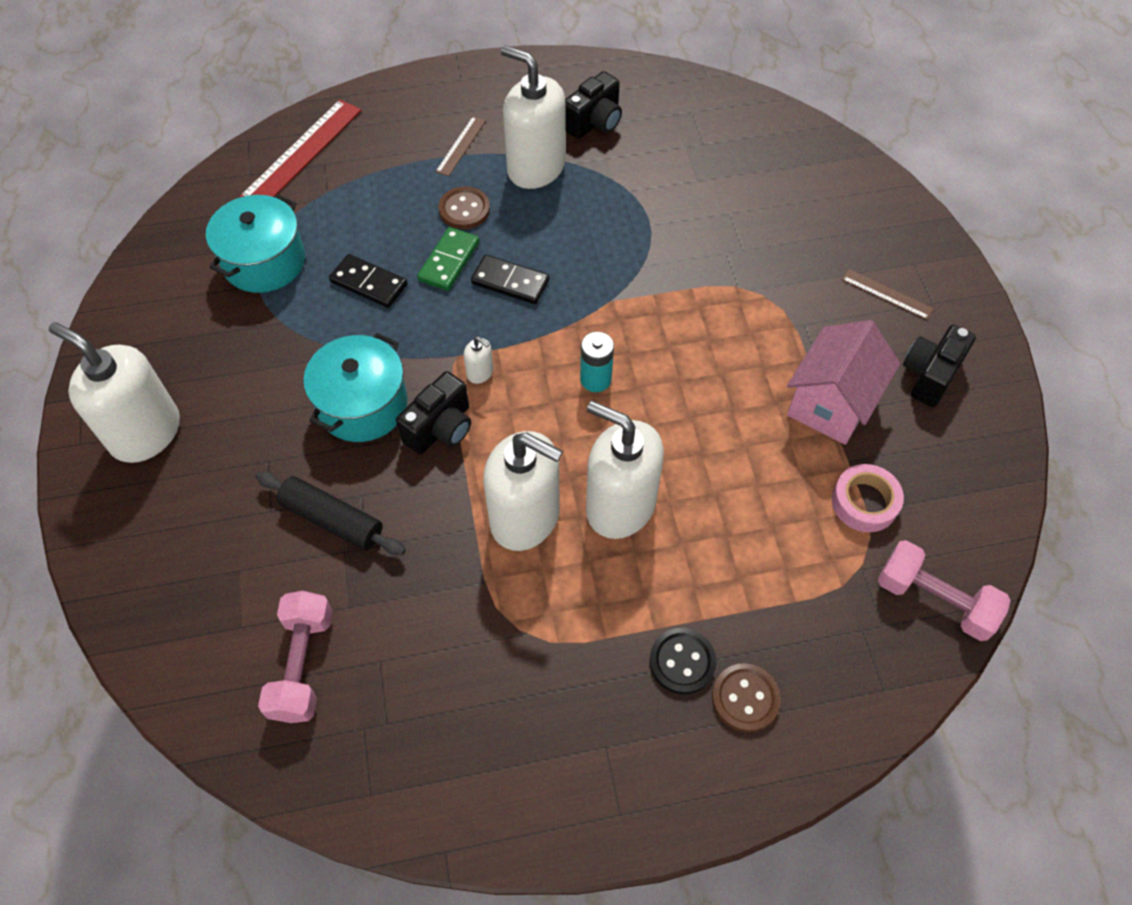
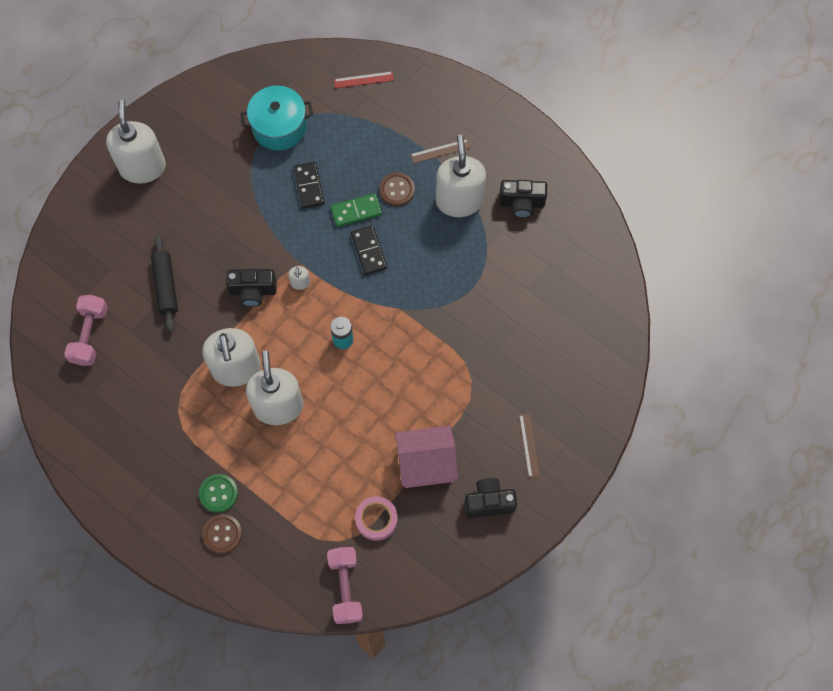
camera: 50 degrees right, 10 degrees up
(302, 153) = (363, 80): red ruler -> red ruler, size x0.53
(302, 664) = (89, 335): pink dumbbell -> pink dumbbell turned 45 degrees counterclockwise
(362, 405) = (236, 246): turquoise pot -> none
(682, 662) = (218, 493): black button -> green button

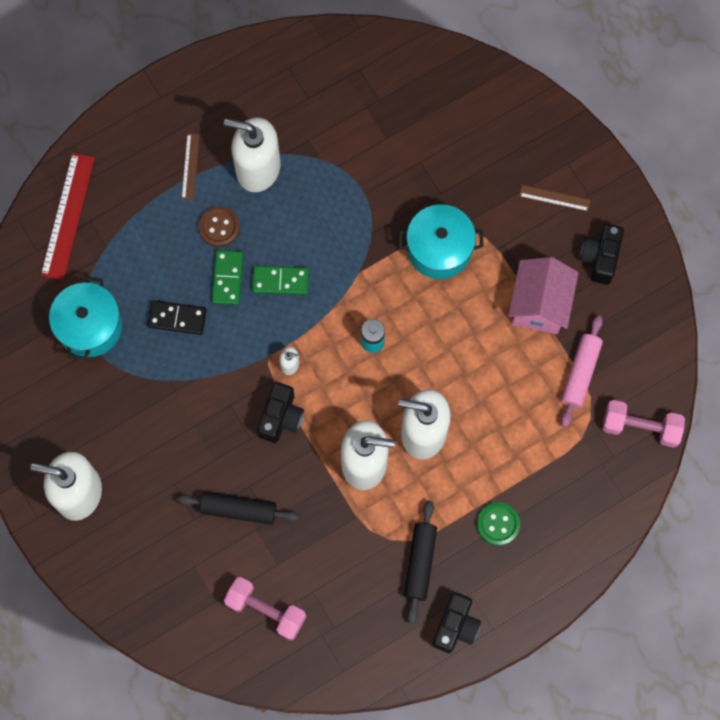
camera: 70 degrees left, 5 degrees up
(165, 441) = (420, 563): none -> black rolling pin
(222, 534) = (543, 533): brown button -> none
(363, 80) = (68, 216): red ruler -> red ruler, size x1.88
(368, 251) = (280, 281): black domino -> green domino
(376, 519) = (580, 373): pink tape -> pink rolling pin
(445, 365) = (439, 249): none -> turquoise pot
(521, 203) = (286, 107): black camera -> black camera (455, 626)

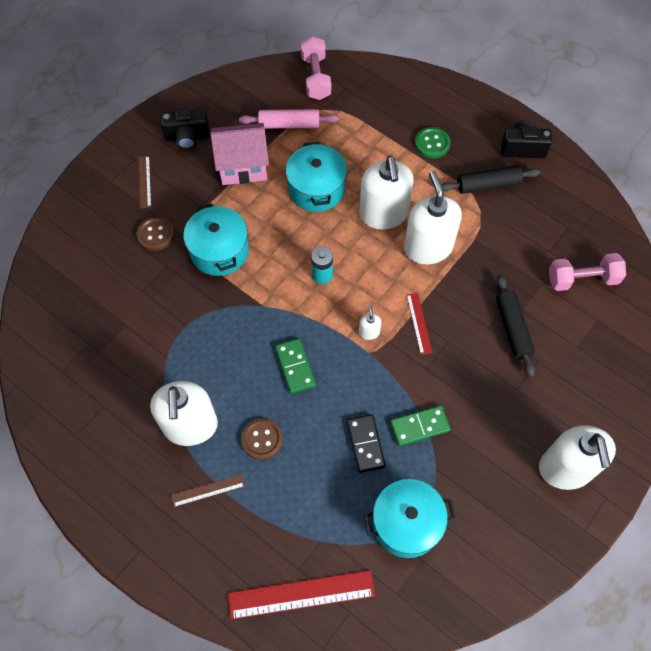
camera: 110 degrees left, 10 degrees down
(227, 278) = (309, 413): green domino -> green domino (419, 426)
(266, 610) = (582, 279): pink dumbbell -> pink dumbbell turned 75 degrees clockwise
(281, 417) = (419, 323): black camera -> red ruler
(482, 192) = (155, 234): none -> brown button
(482, 373) = (316, 189): none -> turquoise pot

